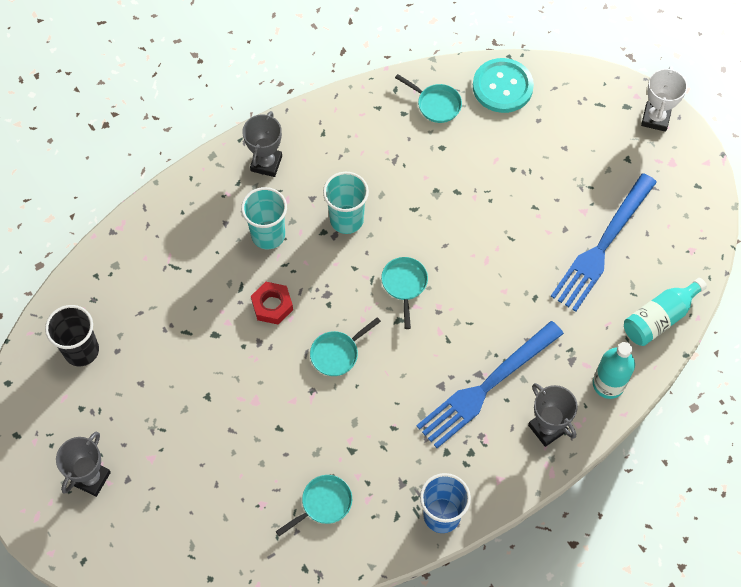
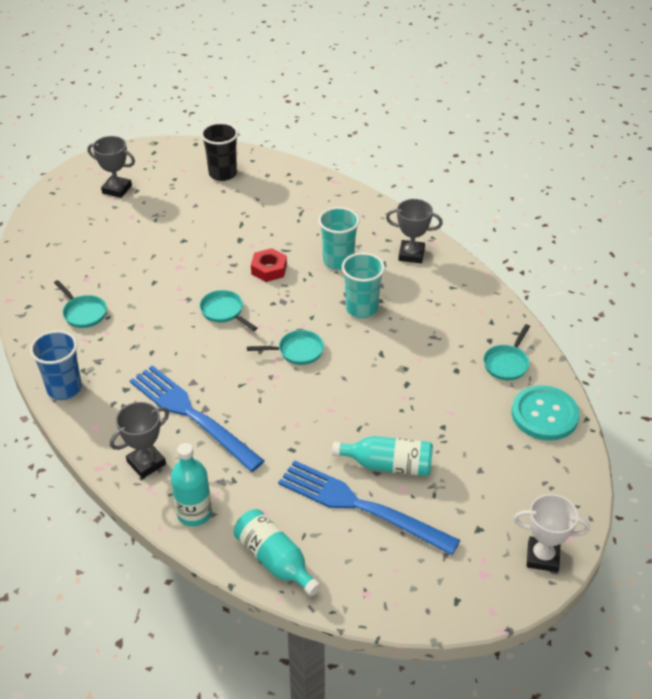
camera: 85 degrees right, 20 degrees down
(557, 218) = (388, 465): none -> turquoise bottle

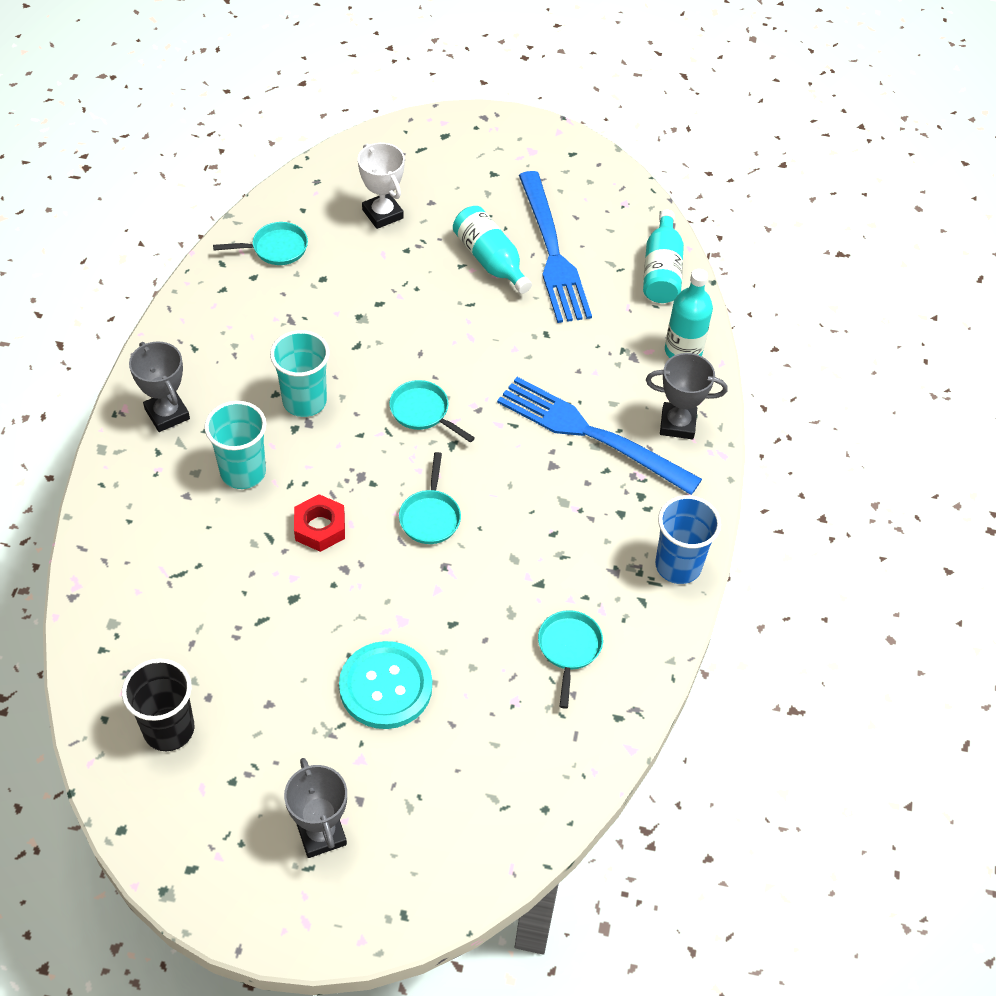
camera: 135 degrees left, 10 degrees up
(192, 415) = (591, 434): blue fork -> blue fork turned 120 degrees clockwise
(542, 557) = (479, 128): white trophy -> white trophy (382, 214)
(544, 414) = (320, 193): turquoise button -> turquoise button (385, 687)

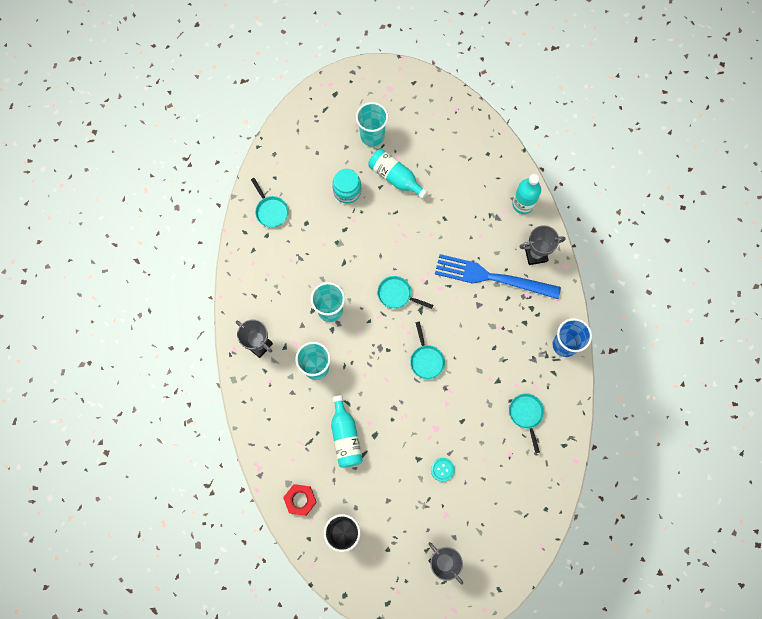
camera: 15 degrees left, 20 degrees up
(276, 248) = (271, 211): turquoise pan -> turquoise pan turned 90 degrees clockwise
(320, 527) = (371, 387): red nut -> red nut (300, 500)
(382, 214) = (321, 165): white trophy -> none
(385, 687) = (442, 469): turquoise button -> turquoise button, size x0.48
(406, 257) = (347, 191): none -> turquoise jar
(478, 200) = (372, 136): none -> turquoise cup
(552, 252) = (428, 160): blue fork -> none
(661, 271) = (493, 152): turquoise bottle -> turquoise bottle (345, 437)

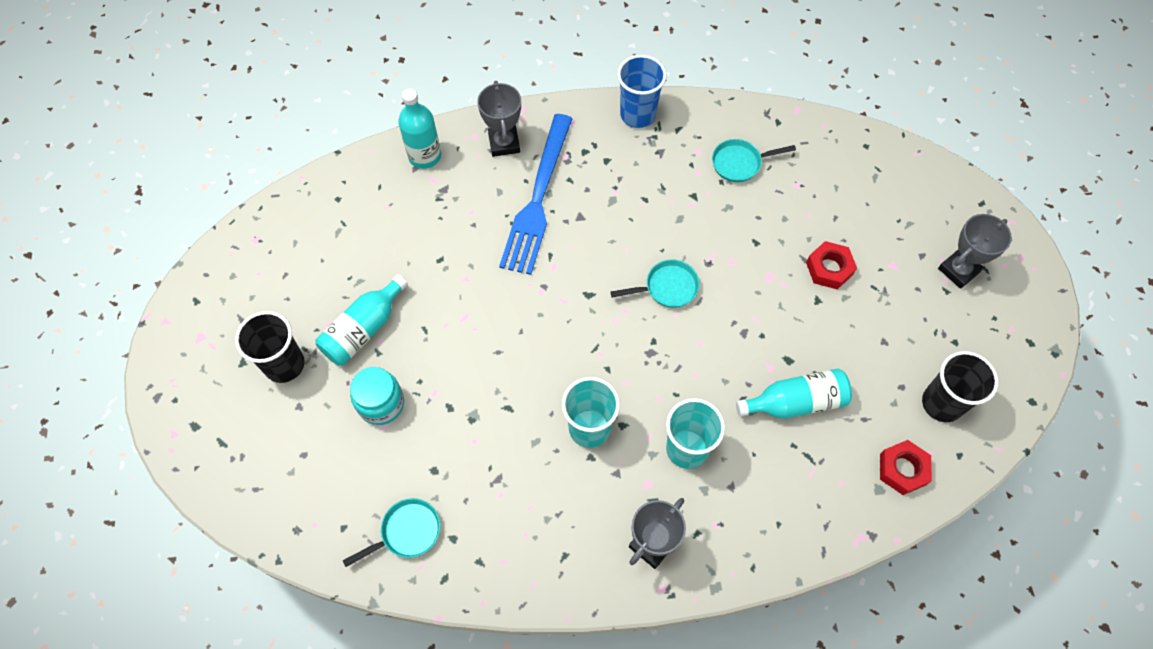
camera: 90 degrees left, 10 degrees down
(372, 136) = (284, 364): turquoise cup -> black cup
(397, 294) = (563, 328): turquoise pan -> none
(442, 469) = (829, 268): turquoise button -> red nut

